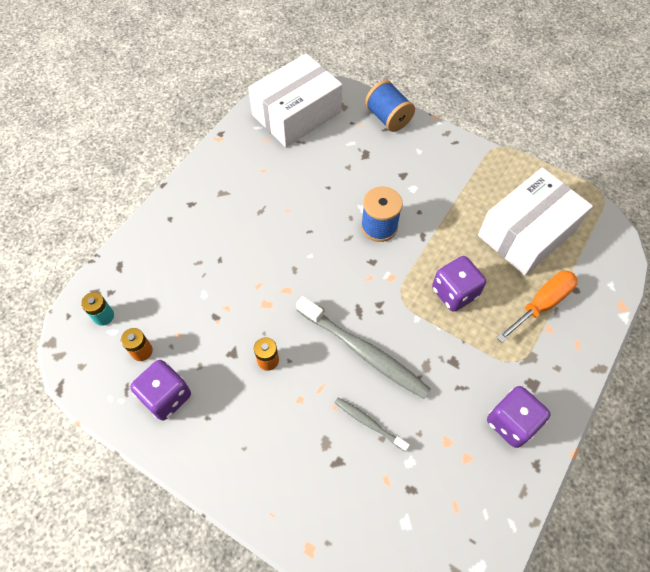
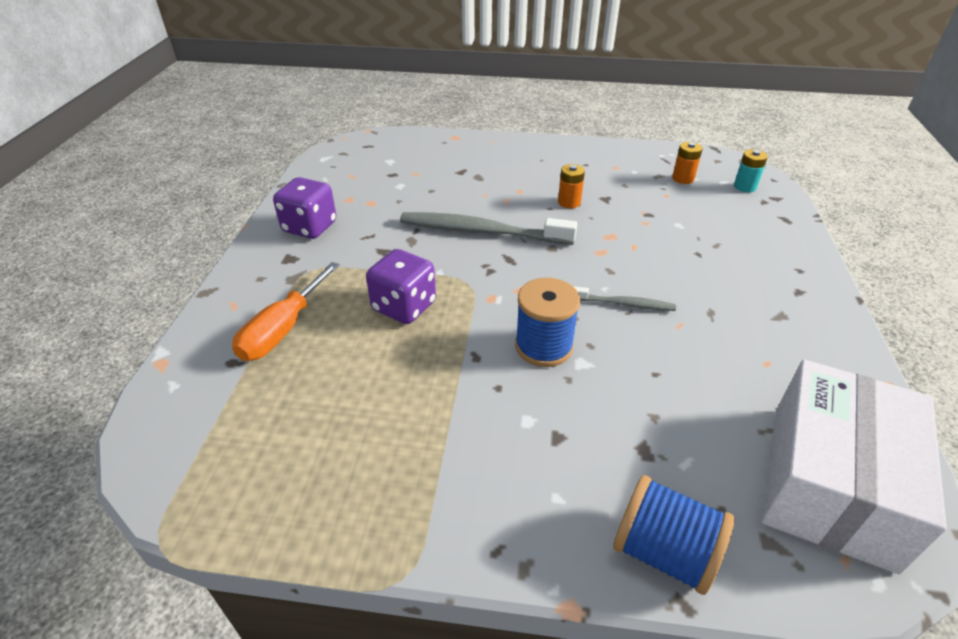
camera: 155 degrees right, 20 degrees down
(166, 396) = (630, 164): purple dice -> none
(369, 423) = (448, 194): grey toothbrush -> grey toothbrush (624, 304)
(527, 233) = (313, 415): white box -> none

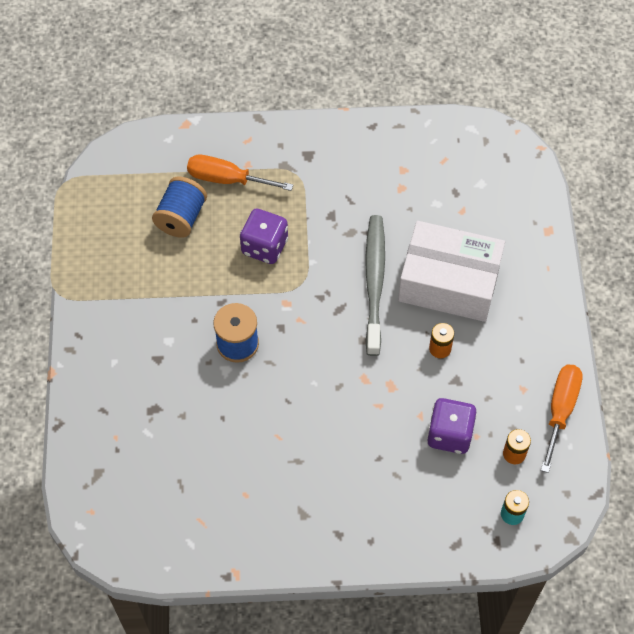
camera: 80 degrees right, 20 degrees up
(310, 227) = (352, 155): purple dice -> purple dice (449, 434)
(624, 304) = (295, 397): grey toothbrush -> none
(637, 153) = (560, 410): none -> orange screwdriver
(664, 551) = (86, 417): blue spool -> blue spool (181, 217)
(831, 483) = (142, 515): white box -> white box (449, 283)

